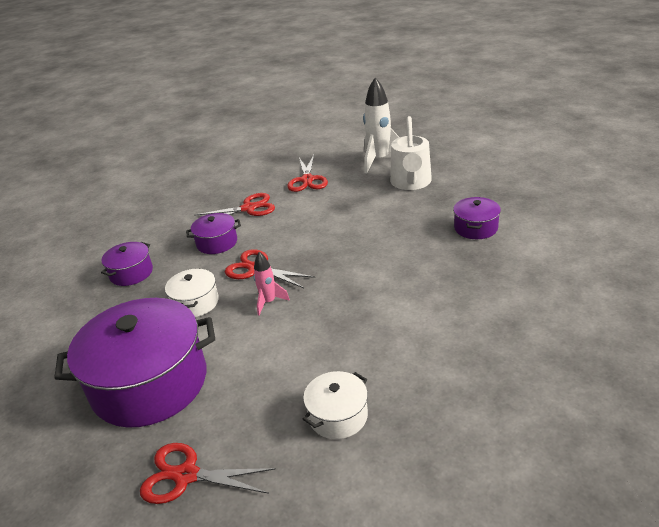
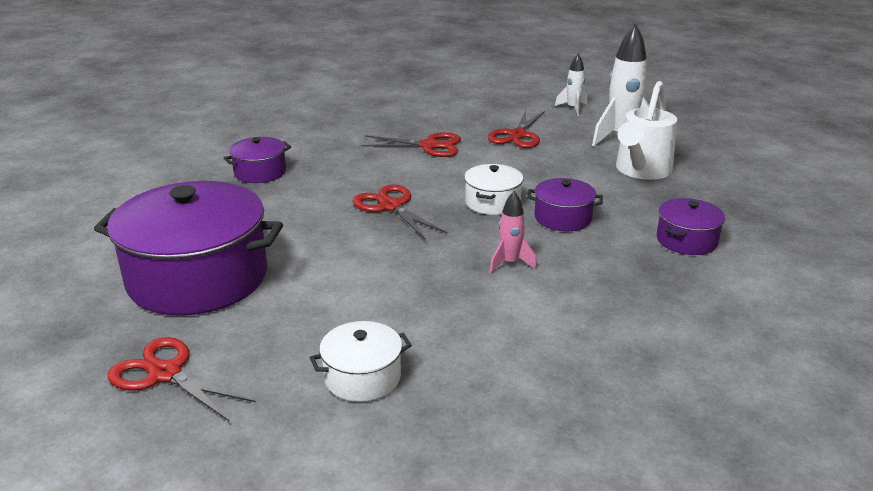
camera: 20 degrees right, 5 degrees down
(195, 303) = (301, 219): white pot -> white pot (492, 202)
(217, 243) = (368, 169): purple pot -> purple pot (563, 218)
(269, 302) = (377, 242): pink rocket -> pink rocket (510, 263)
(331, 146) = (573, 108): none -> white rocket

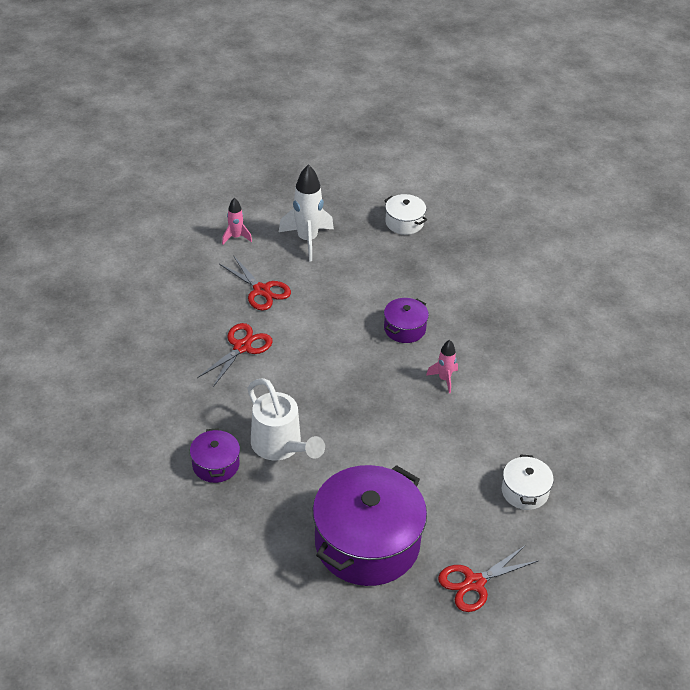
camera: 65 degrees left, 15 degrees up
(390, 206) = (330, 407): red scissors -> none
(492, 202) = (360, 352): white pot -> white pot (404, 222)
(573, 108) = (236, 237): white rocket -> pink rocket
(641, 171) = (366, 259): white watering can -> white watering can (280, 446)
(686, 240) = (466, 289): purple pot -> none

